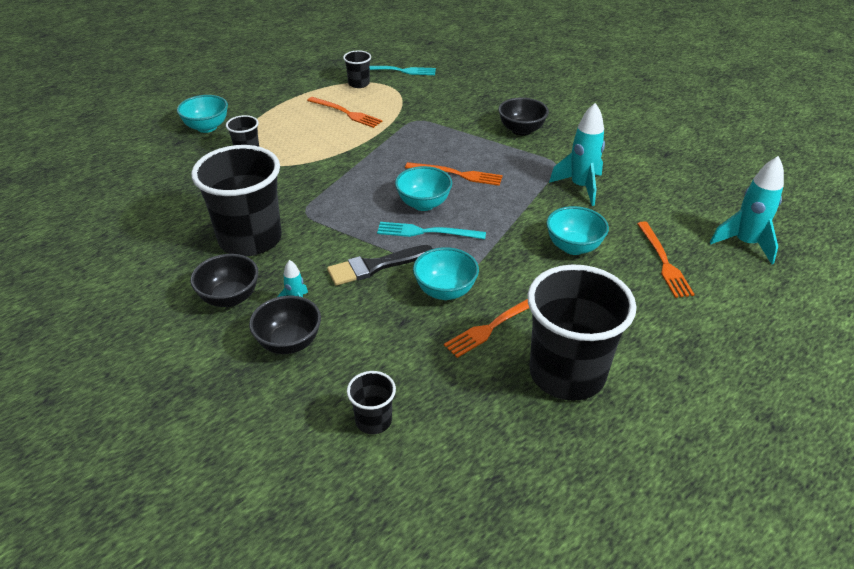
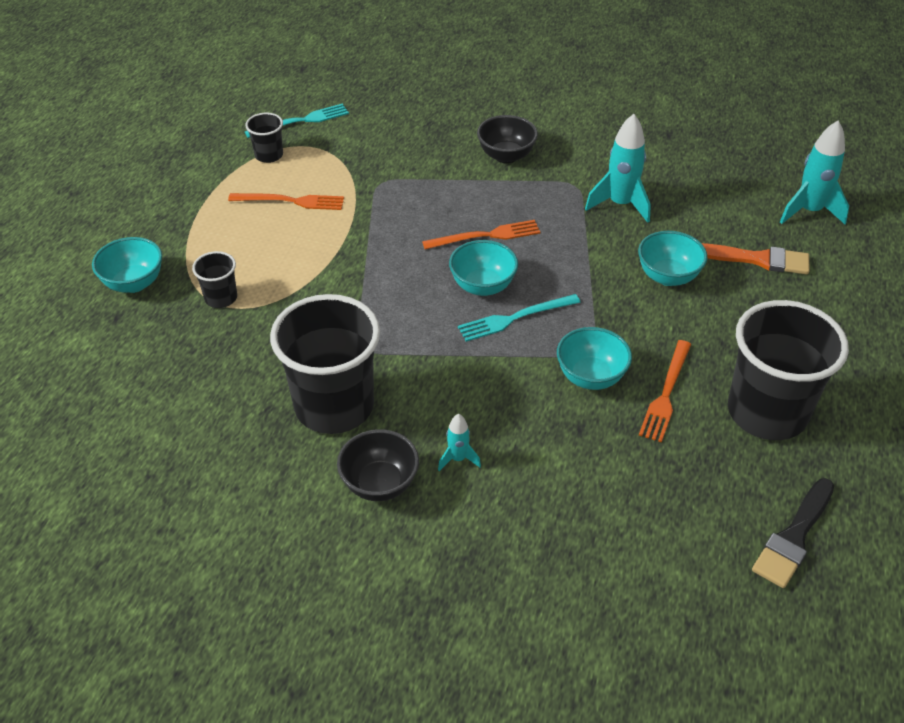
camera: 30 degrees left, 5 degrees up
(289, 343) = (490, 503): black bowl -> none
(373, 420) = (643, 542): black cup -> none
(375, 266) = (498, 380): black brush -> black brush (794, 537)
(663, 262) = (757, 259): orange fork -> orange brush

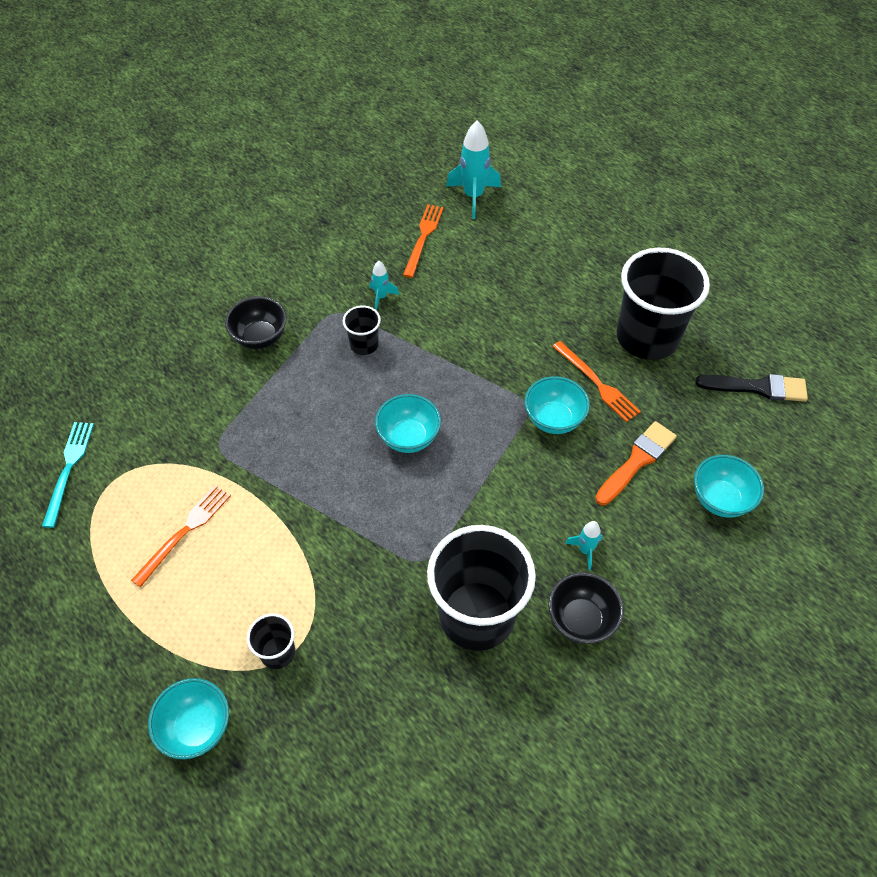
camera: 60 degrees left, 10 degrees up
(269, 155) = (98, 520): black cup -> black cup (364, 345)
(486, 236) = (350, 404): orange fork -> orange fork (423, 238)
(515, 318) = (460, 434): turquoise fork -> none
(620, 204) = (381, 297): turquoise rocket -> turquoise rocket, size x0.53
(668, 276) = (482, 314): turquoise bowl -> turquoise bowl (720, 499)
(757, 259) = (501, 254): orange brush -> orange brush (637, 461)
(794, 537) = (757, 387): black brush -> black brush turned 60 degrees counterclockwise

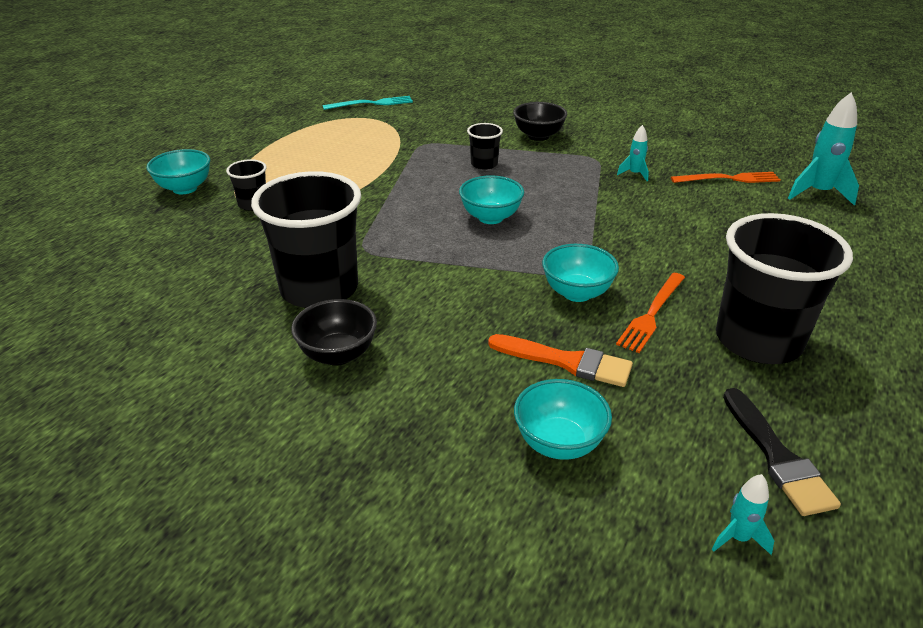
camera: 70 degrees right, 20 degrees down
(185, 532) = (342, 149): orange fork -> none
(364, 345) = (573, 177): black cup -> black cup (484, 164)
(585, 550) = (423, 343): turquoise rocket -> turquoise rocket (738, 538)

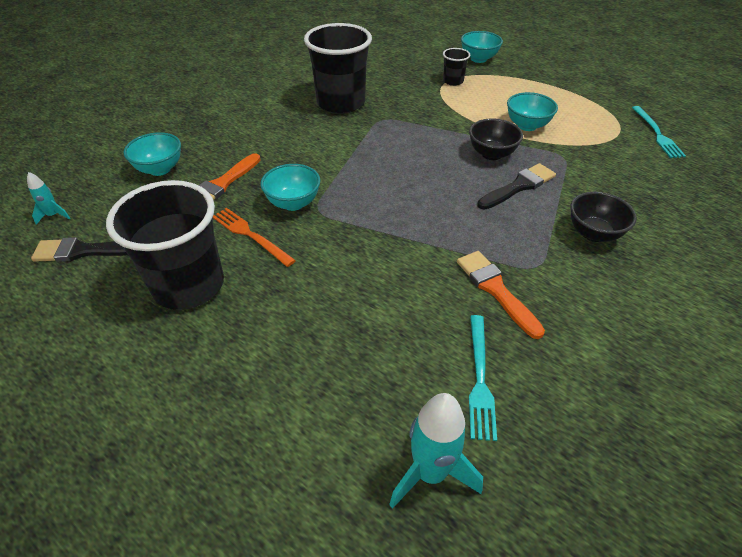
camera: 100 degrees right, 10 degrees up
(338, 354) = (275, 107): black bowl -> black bowl (491, 154)
(484, 164) = (518, 186): black cup -> black brush
(490, 217) = (416, 177): turquoise bowl -> turquoise bowl (527, 125)
(634, 174) = (495, 290): turquoise rocket -> orange brush
(729, 179) = (480, 379): orange fork -> turquoise fork

